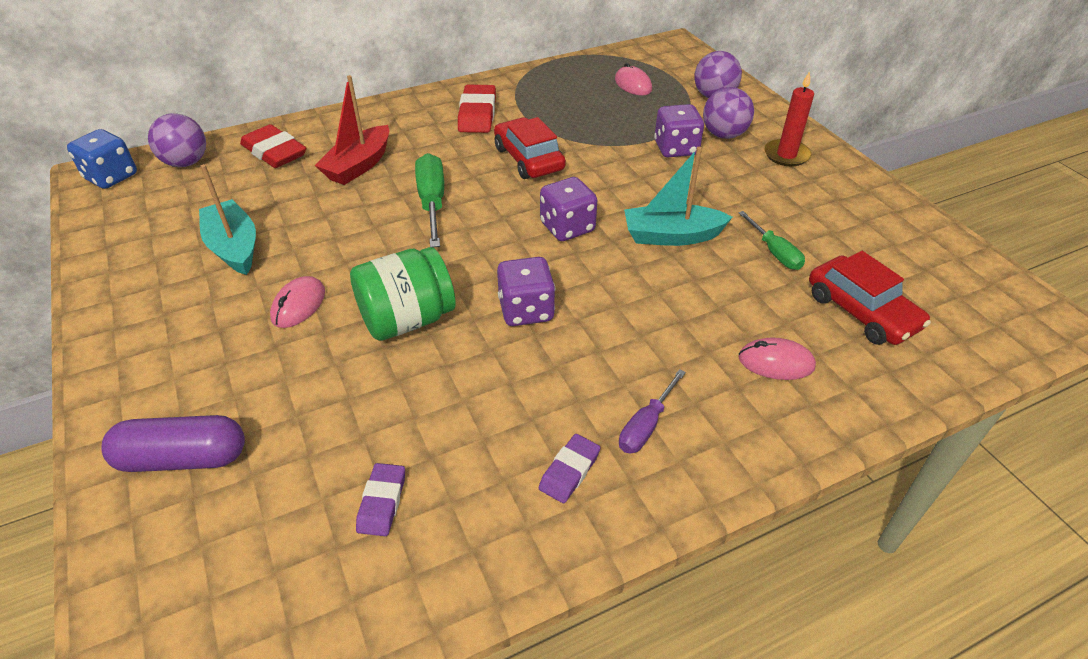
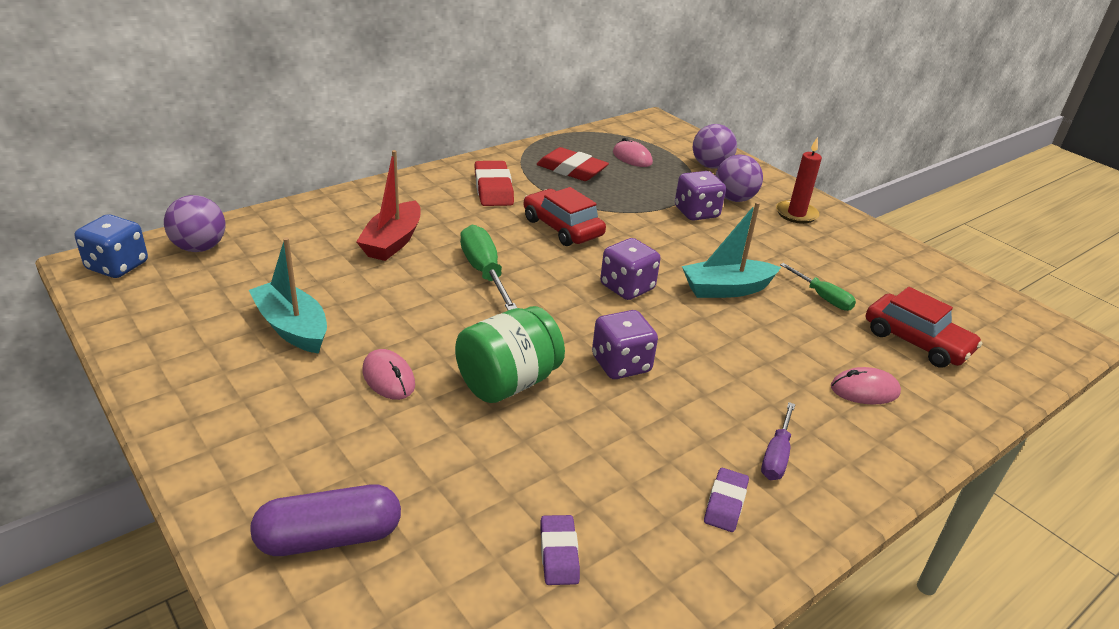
camera: 15 degrees left, 10 degrees down
(274, 152) = (295, 233): red eraser -> red eraser (571, 170)
(298, 305) = (388, 378): pink mouse -> pink mouse turned 45 degrees counterclockwise

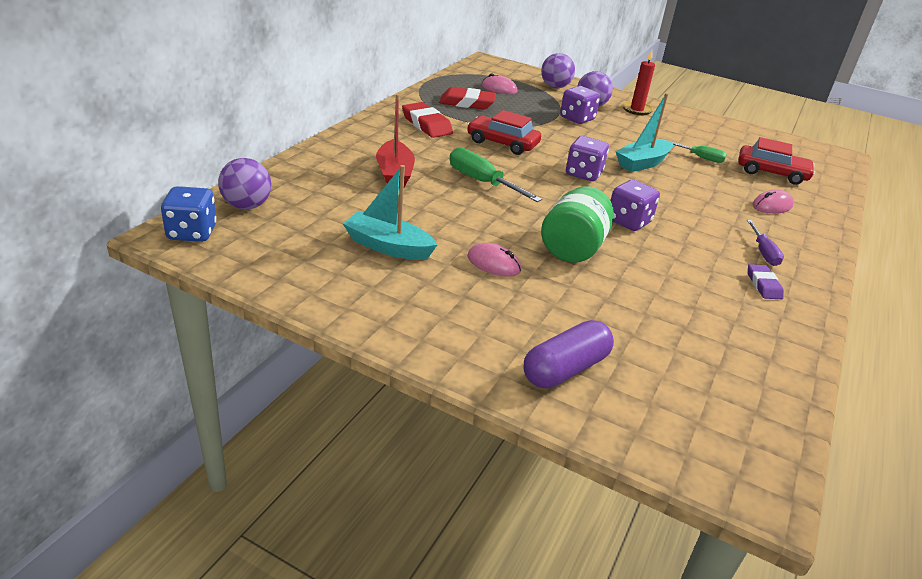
camera: 25 degrees left, 0 degrees up
(559, 553) = (706, 337): purple eraser -> none

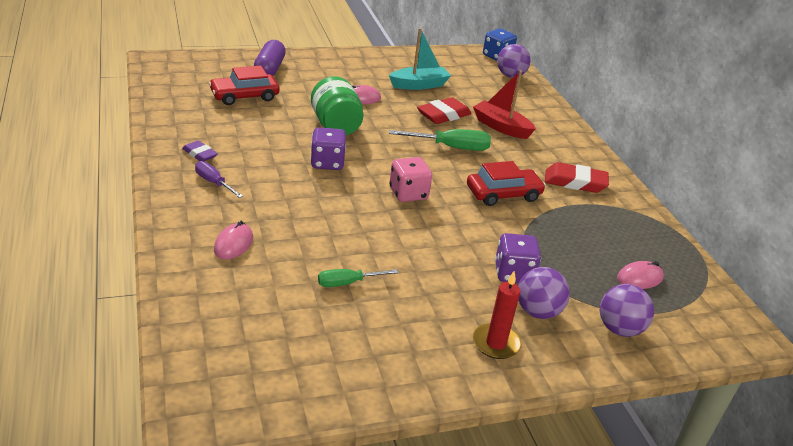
camera: 135 degrees right, 0 degrees up
(467, 103) = (610, 231): red eraser -> red eraser (443, 115)
(583, 174) = (408, 194): purple dice -> pink dice
(642, 163) = (384, 237): turquoise boat -> none
(771, 173) = (261, 304): red car -> red car (244, 96)

